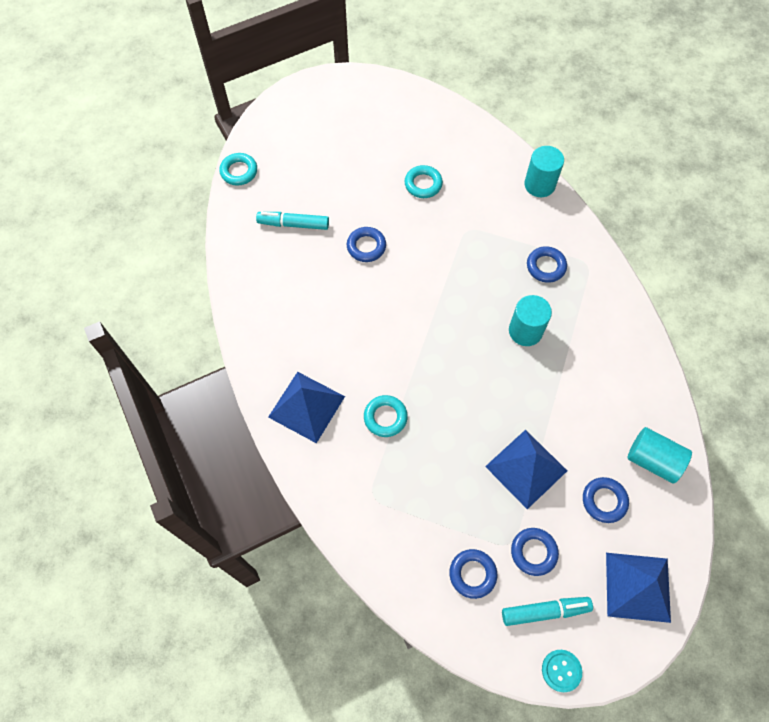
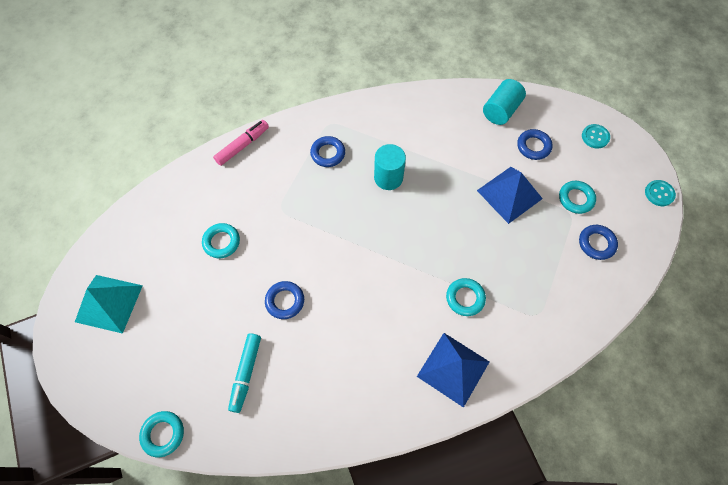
camera: 85 degrees left, 0 degrees up
(351, 109) = (109, 303): none -> turquoise pyramid
(533, 552) = (576, 199): blue ring -> turquoise ring
(539, 185) = (243, 146): turquoise cylinder -> pink marker
(545, 611) = (619, 197): turquoise marker -> none
(638, 587) = (595, 137): blue pyramid -> turquoise button

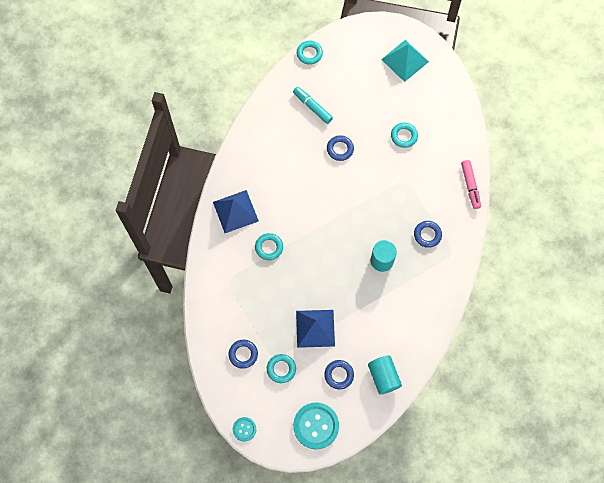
camera: 125 degrees right, 5 degrees up
(595, 137) = (316, 426): turquoise button -> turquoise button, size x1.93

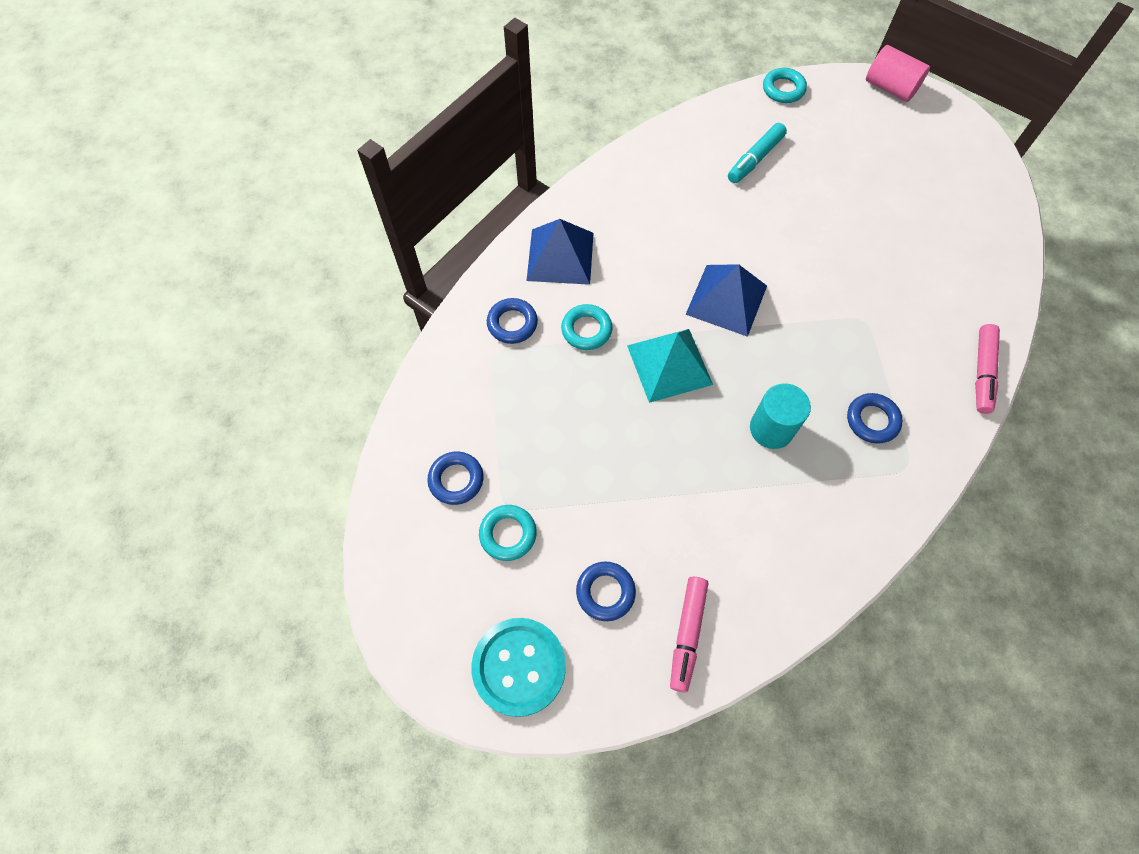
camera: 25 degrees right, 5 degrees down
(244, 429) = (389, 610): turquoise button -> none
(312, 107) = (755, 159): turquoise marker -> turquoise marker turned 120 degrees counterclockwise
(315, 328) = (601, 491): blue pyramid -> blue pyramid (726, 299)
(340, 149) = (773, 232): blue ring -> blue ring (512, 323)
(367, 29) = (890, 88): none -> pink cylinder
(383, 377) = (687, 634): turquoise cylinder -> pink marker
(404, 136) = (890, 253): turquoise ring -> none
(405, 60) = (935, 148): turquoise pyramid -> turquoise pyramid (669, 364)

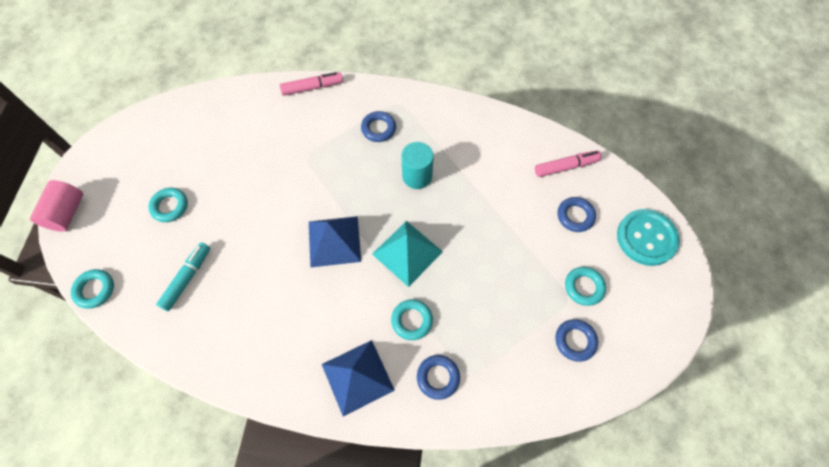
camera: 120 degrees left, 0 degrees up
(755, 159) = (187, 278): turquoise marker -> turquoise marker turned 75 degrees counterclockwise
(855, 169) = (170, 206): none -> turquoise ring

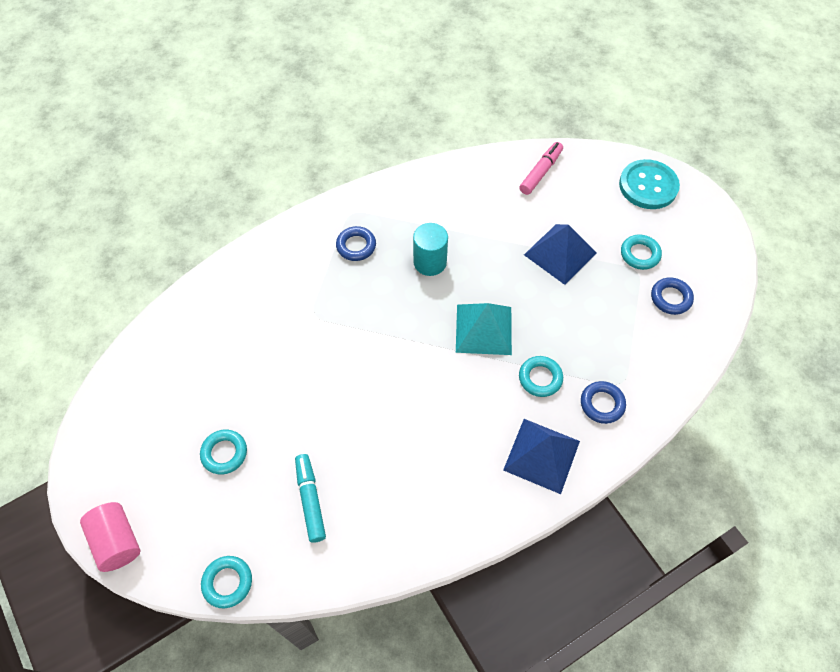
camera: 40 degrees left, 5 degrees down
(312, 87) = (256, 251): pink marker -> none
(334, 241) = (413, 366): blue pyramid -> blue pyramid (560, 253)
(575, 216) = (583, 205): blue ring -> none

